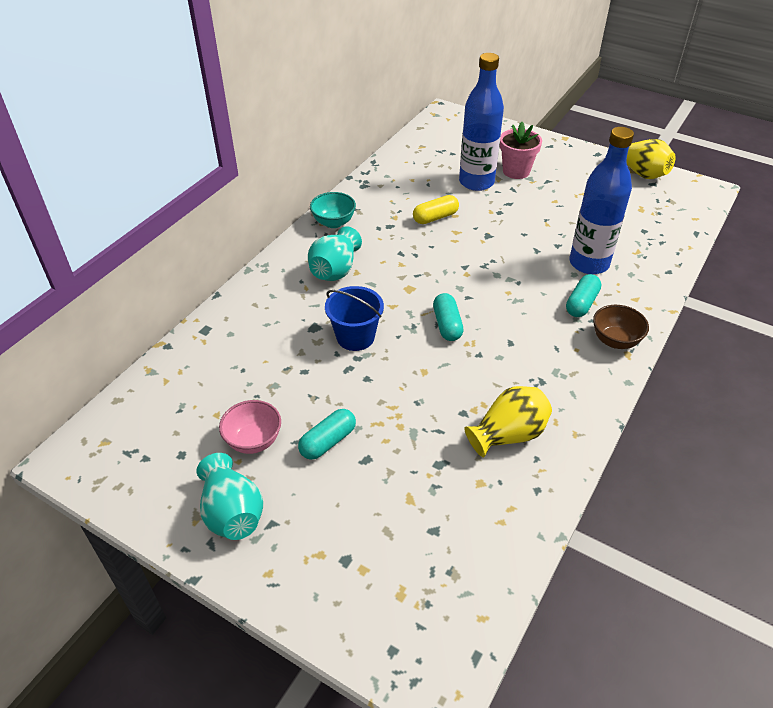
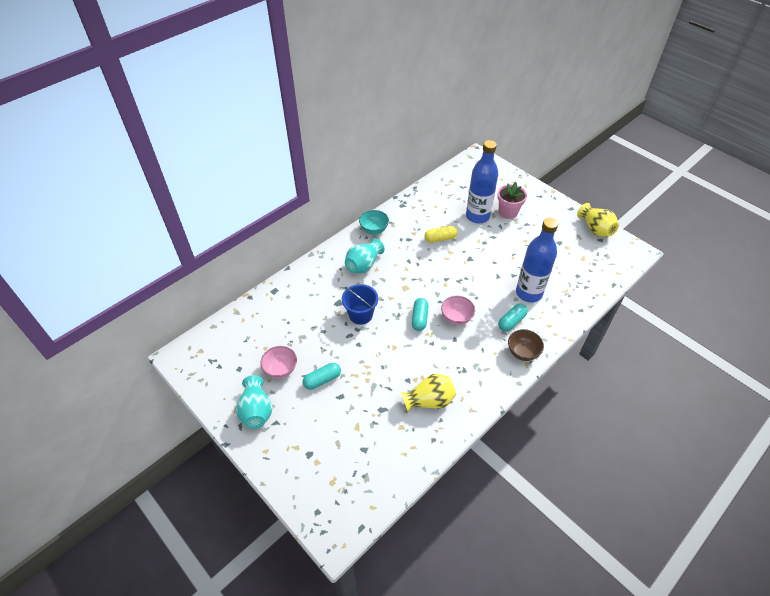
camera: 15 degrees right, 5 degrees up
(501, 314) = (456, 318): none -> pink bowl

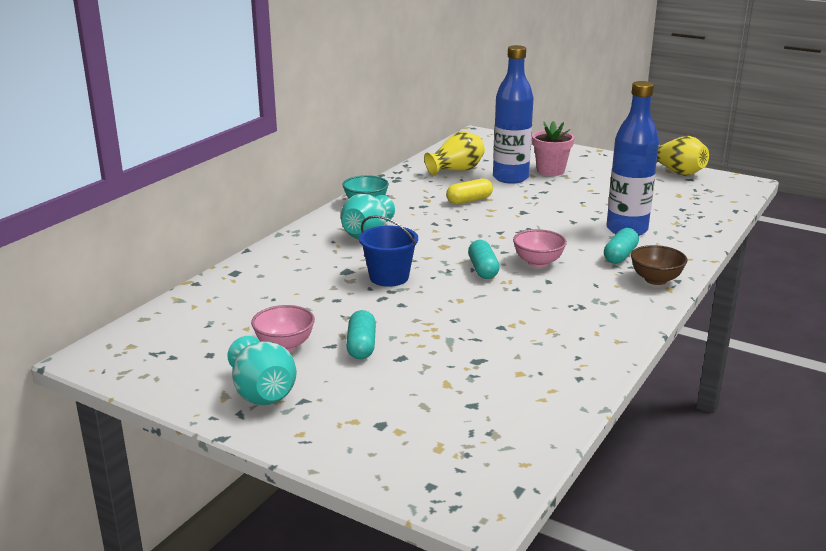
camera: 15 degrees left, 25 degrees down
(322, 380) = (361, 346): turquoise capsule -> turquoise capsule turned 45 degrees counterclockwise
(429, 400) = (547, 341): yellow vase -> yellow vase (456, 170)

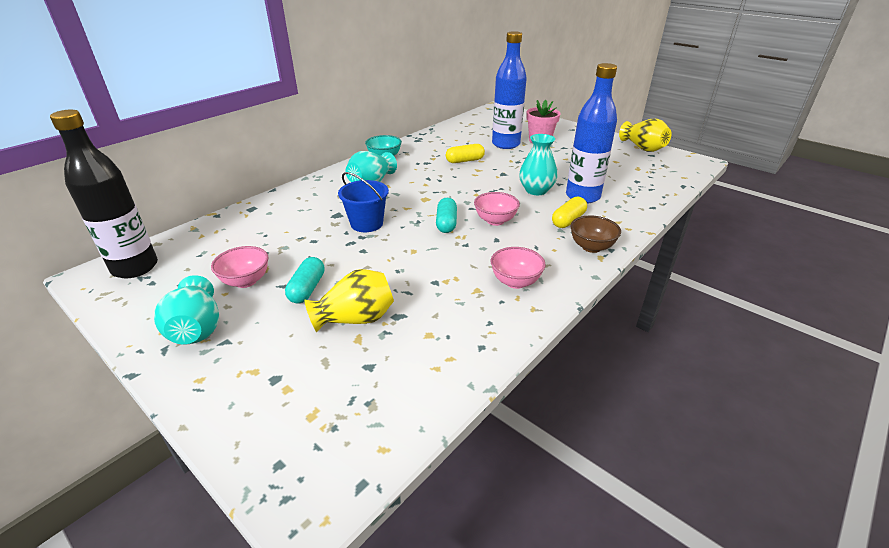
camera: 10 degrees right, 10 degrees up
(139, 344) = (135, 267): none -> black bottle
(456, 170) = (467, 135): yellow vase -> yellow vase (356, 319)
(570, 227) = (536, 190): none -> turquoise vase
(588, 319) = (515, 282): none -> pink bowl
(620, 256) = (568, 220): turquoise capsule -> yellow capsule

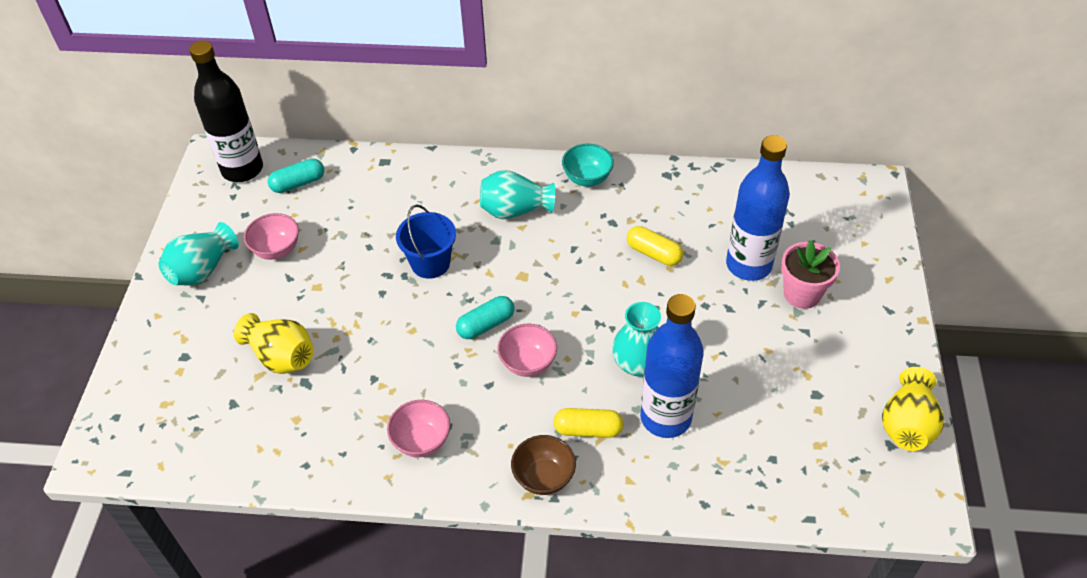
camera: 55 degrees right, 15 degrees up
(307, 289) = (296, 296): turquoise capsule -> turquoise capsule (298, 183)

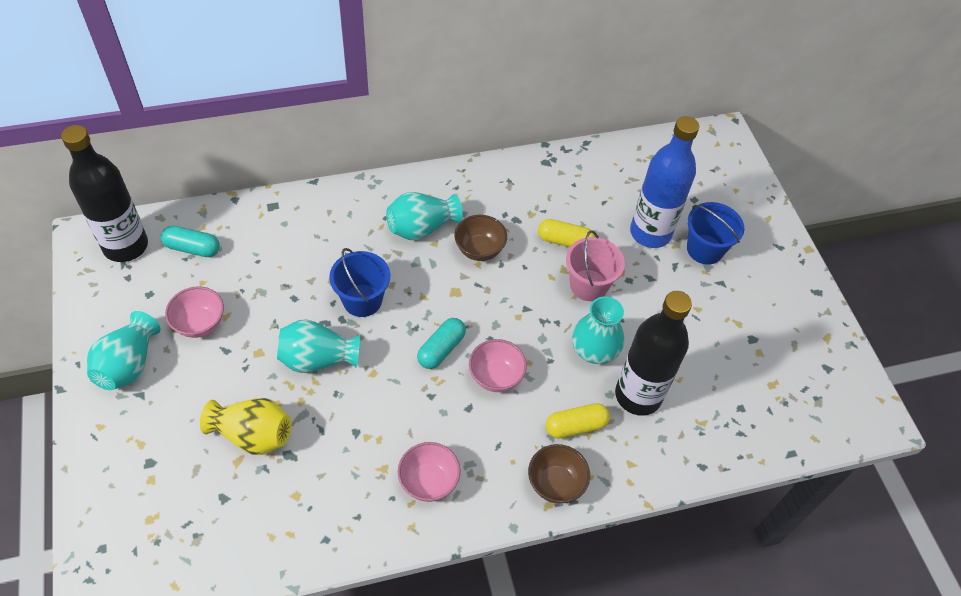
camera: 25 degrees left, 5 degrees up
(298, 183) = (192, 248): turquoise capsule -> turquoise capsule turned 60 degrees clockwise
(367, 305) = (317, 359): none -> turquoise vase
(563, 242) = (479, 250): none -> brown bowl
(587, 178) = (475, 181): turquoise bowl -> none
(660, 300) = (588, 285): none -> pink bucket
(665, 418) = (638, 395): blue bottle -> black bottle
(802, 294) = (704, 249): pink flower pot -> blue bucket
(907, 424) = (833, 346): yellow vase -> none

